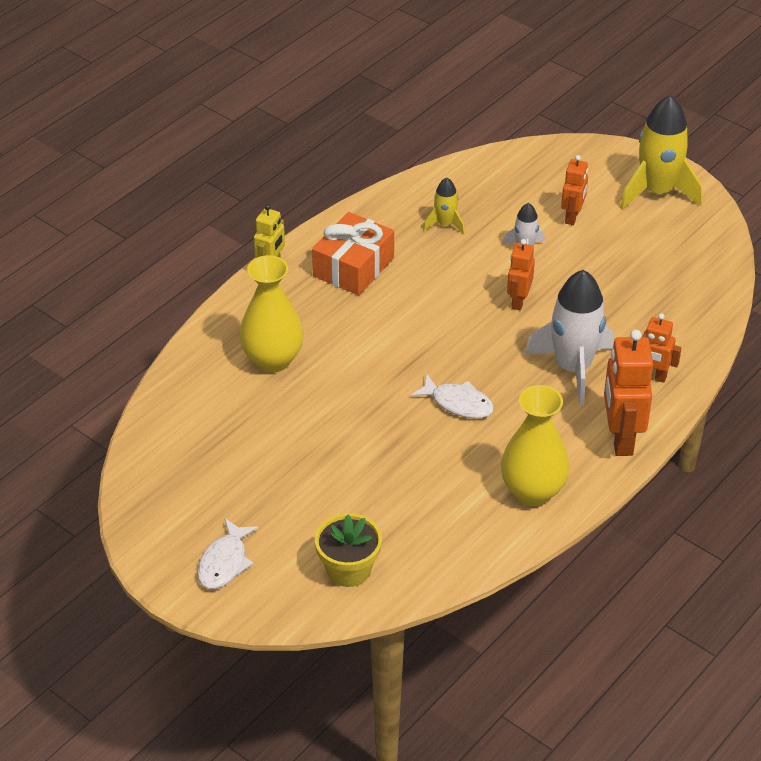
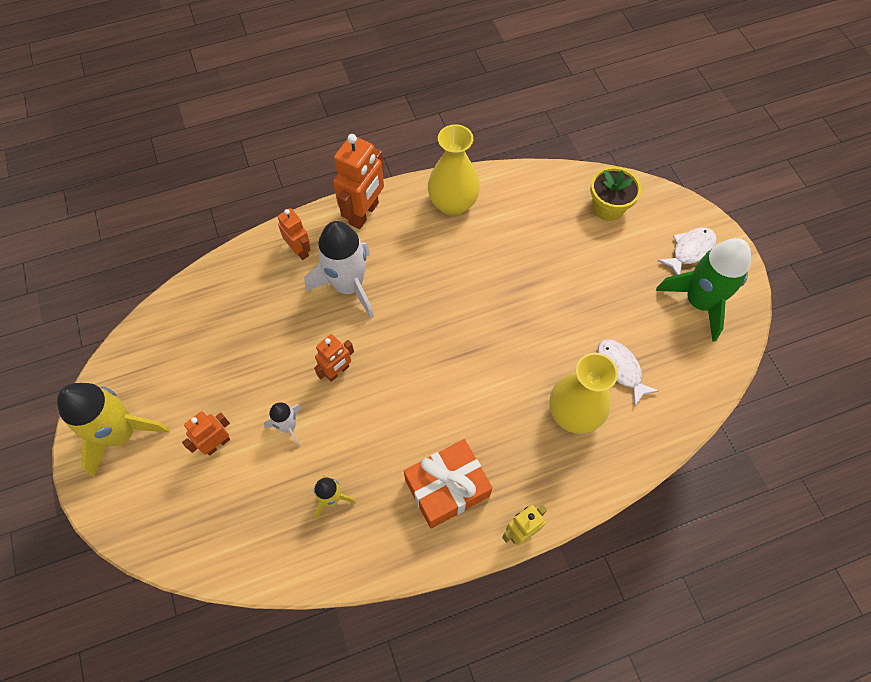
camera: 150 degrees left, 20 degrees up
(190, 511) = (699, 302): none -> green rocket
(458, 403) = (454, 297): white fish -> white fish (620, 369)

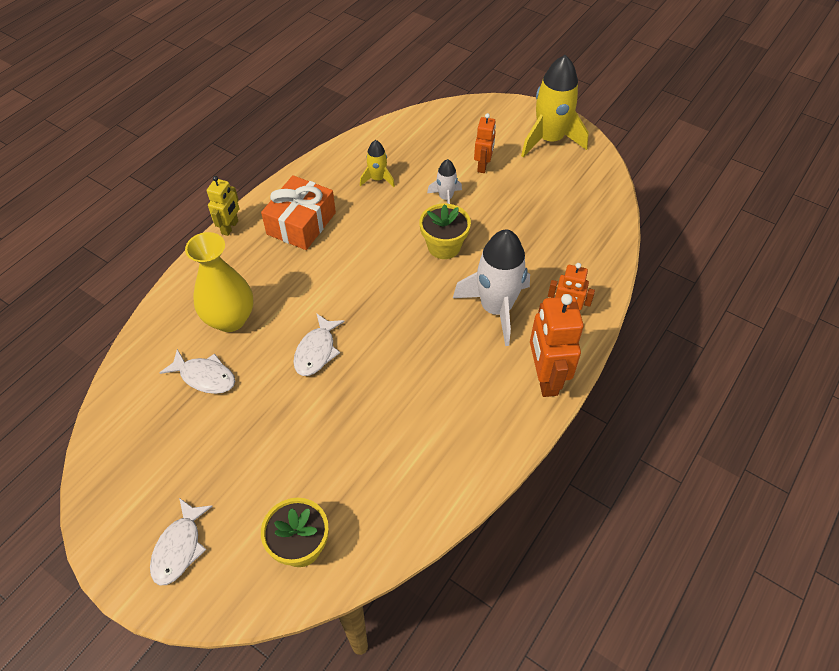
camera: 145 degrees right, 10 degrees down
(337, 371) = (444, 246): orange robot -> yellow flower pot
(453, 204) = (470, 442): yellow vase -> none
(516, 337) = (316, 351): none -> white fish
(699, 302) = (148, 490): green rocket -> none

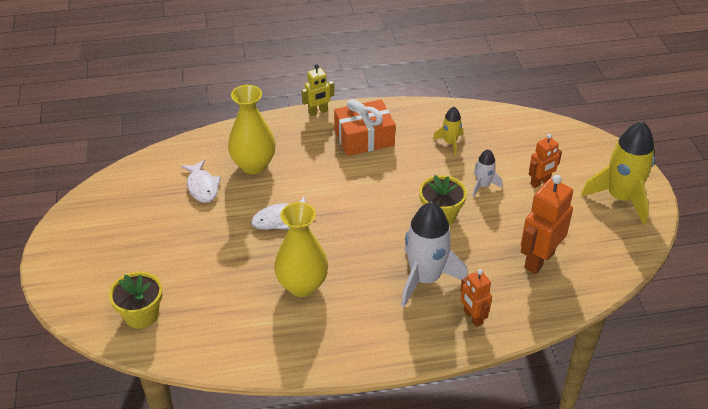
camera: 45 degrees right, 10 degrees down
(179, 547) = (86, 264): white fish -> none
(409, 394) = (302, 285): none -> yellow vase
(545, 378) = (401, 345): orange robot -> orange robot (539, 260)

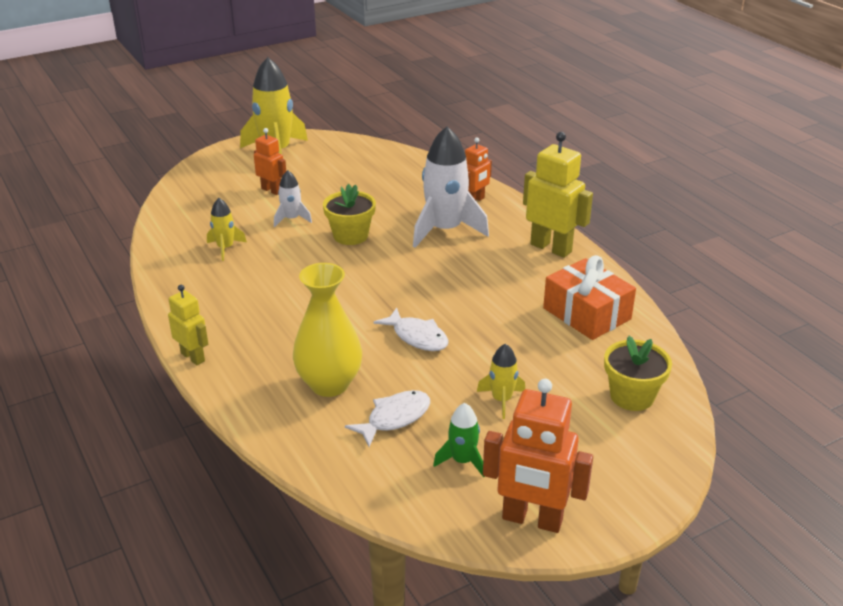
camera: 110 degrees left, 10 degrees down
(144, 206) = (462, 461): none -> green rocket
(185, 242) = (502, 400): none -> yellow rocket
(302, 285) = (505, 297): yellow vase -> none
(362, 345) = (551, 248): none -> yellow robot
(364, 138) = (238, 308): orange gift -> orange gift (587, 313)
(539, 260) = (382, 180): orange robot -> orange robot (532, 519)

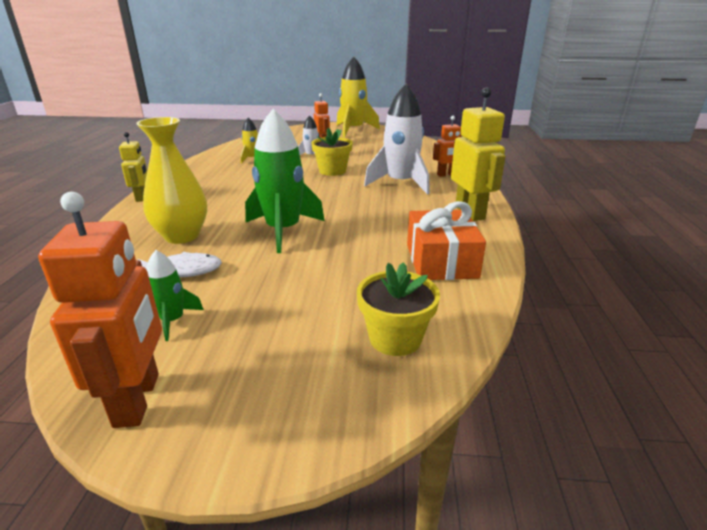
camera: 35 degrees right, 5 degrees down
(417, 337) = (283, 231): white fish -> green rocket
(502, 400) = (275, 292): yellow rocket -> none
(532, 519) = (138, 399): orange robot -> orange robot turned 150 degrees counterclockwise

